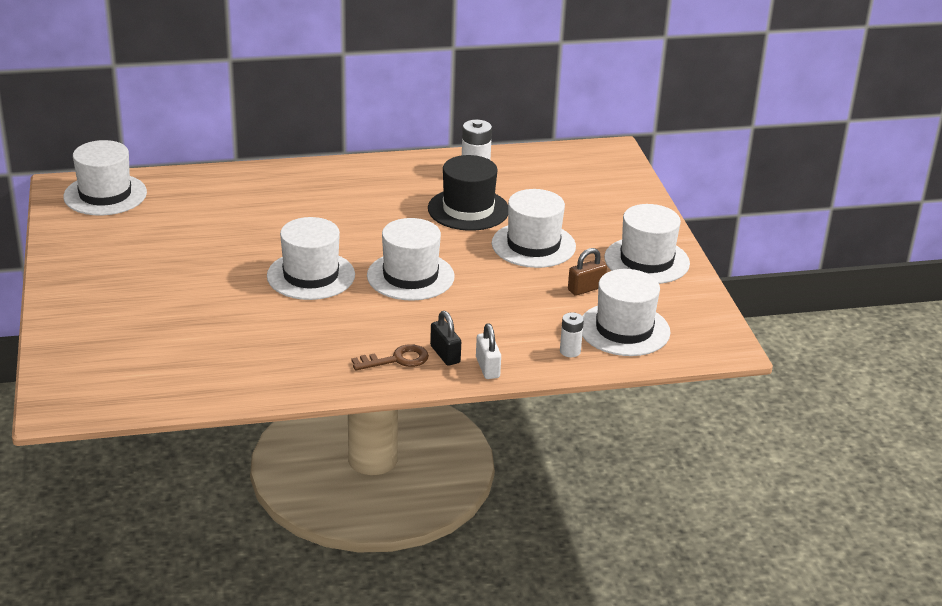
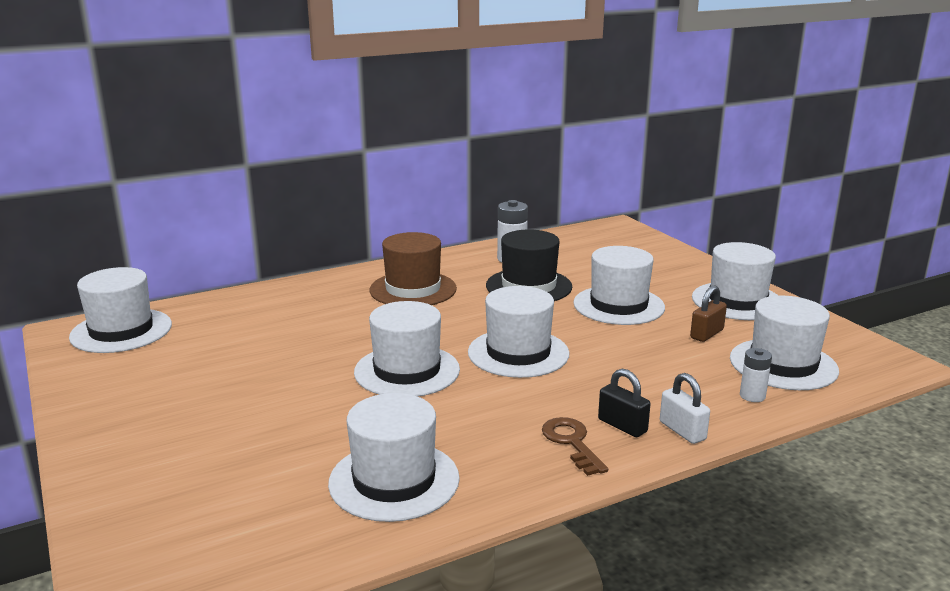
camera: 15 degrees left, 10 degrees down
(252, 361) = (394, 480): none -> white hat
(362, 194) = (413, 289): none -> brown hat
(396, 360) = (571, 443): brown key -> brown key turned 75 degrees counterclockwise

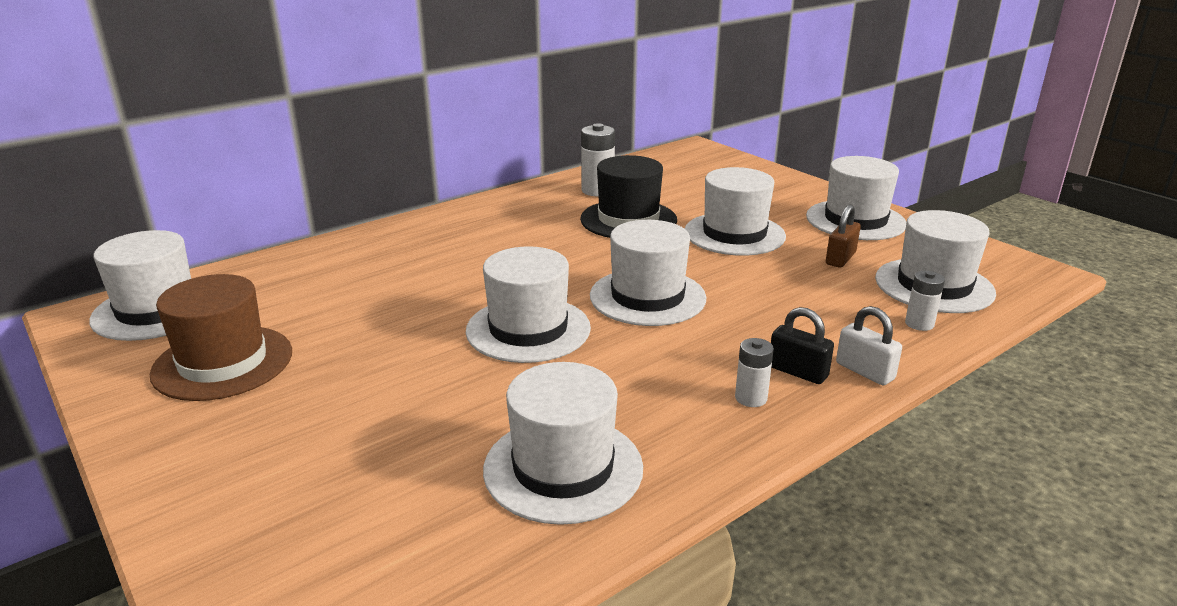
camera: 10 degrees left, 5 degrees up
(413, 289) = (500, 232): brown hat -> brown hat (223, 362)
(571, 443) = (751, 398): brown key -> white battery

